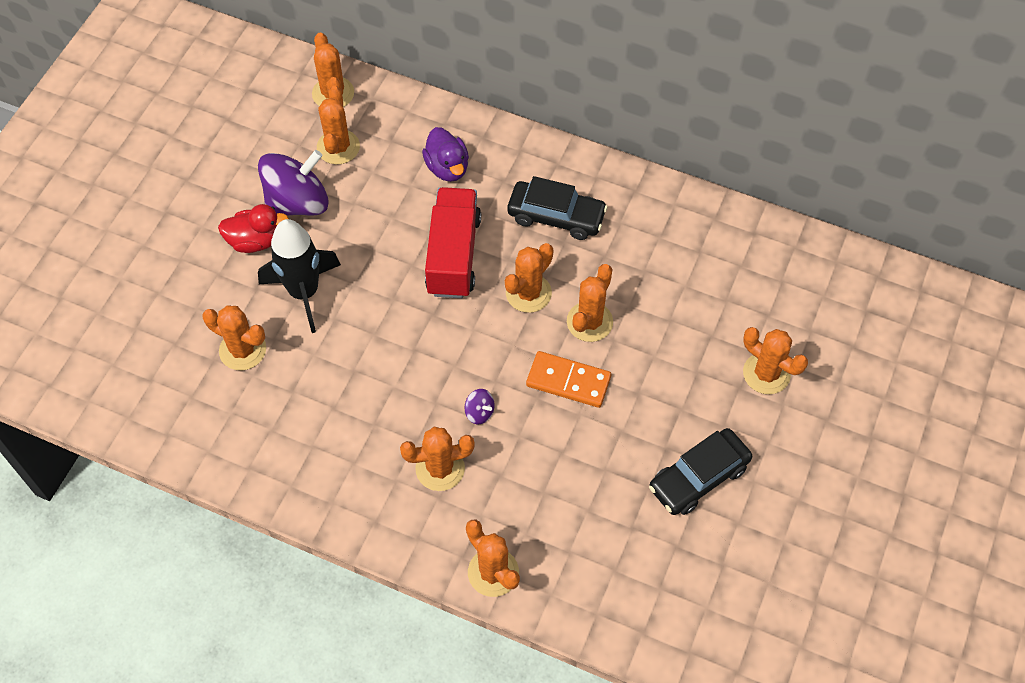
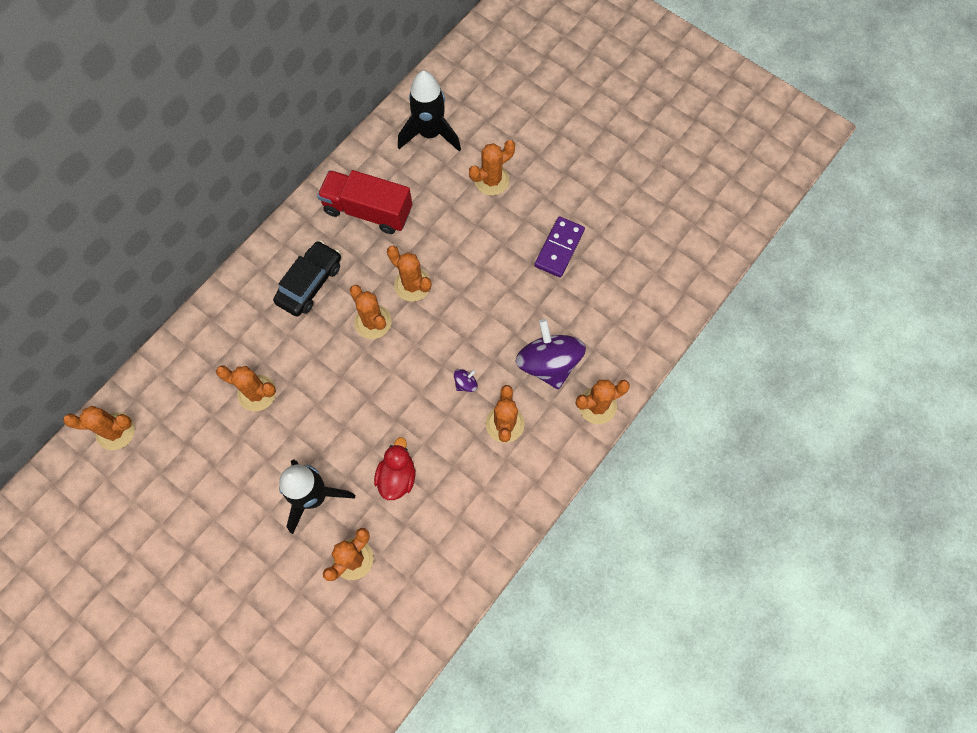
camera: 75 degrees left, 10 degrees up
(255, 241) = (247, 529): red duck -> red duck (397, 477)
(298, 202) = (221, 485): purple spinning top -> purple spinning top (548, 363)
(338, 147) = (176, 439): orange cactus -> orange cactus (257, 393)
(447, 168) = (232, 354): purple duck -> none
(453, 255) = (319, 369): red truck -> red truck (368, 210)
(568, 381) = (458, 313): orange domino -> none
(698, 477) = (559, 248): black car -> purple domino
(804, 287) = (430, 134): none -> black rocket

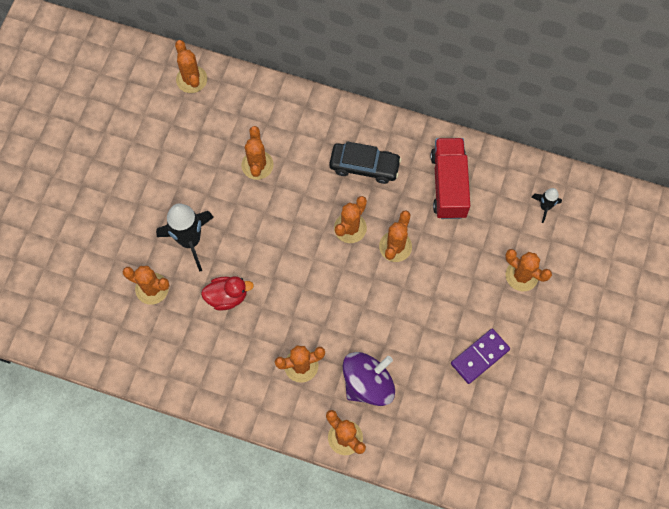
camera: 70 degrees right, 0 degrees up
(430, 134) = (545, 207): black rocket -> black rocket, size x0.51
(465, 383) = (324, 321): purple spinning top -> none
(559, 248) = (480, 357): purple domino -> purple domino turned 45 degrees counterclockwise

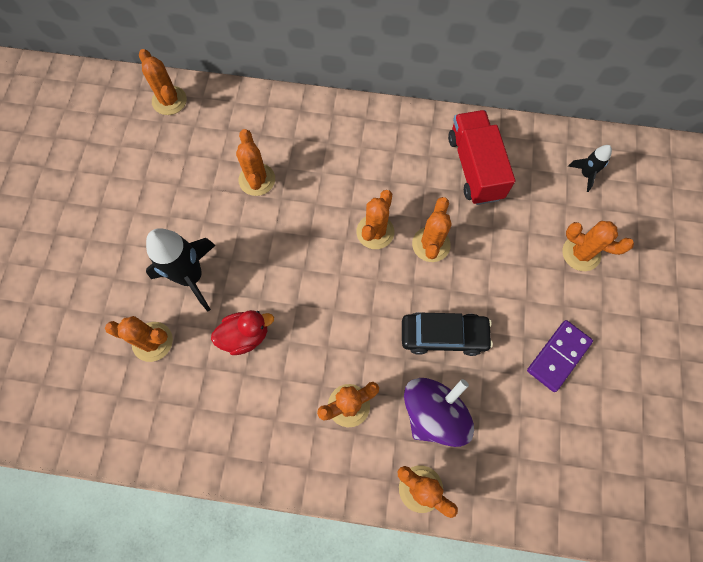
camera: 10 degrees left, 0 degrees up
(364, 166) = (377, 162): black car -> black car (443, 335)

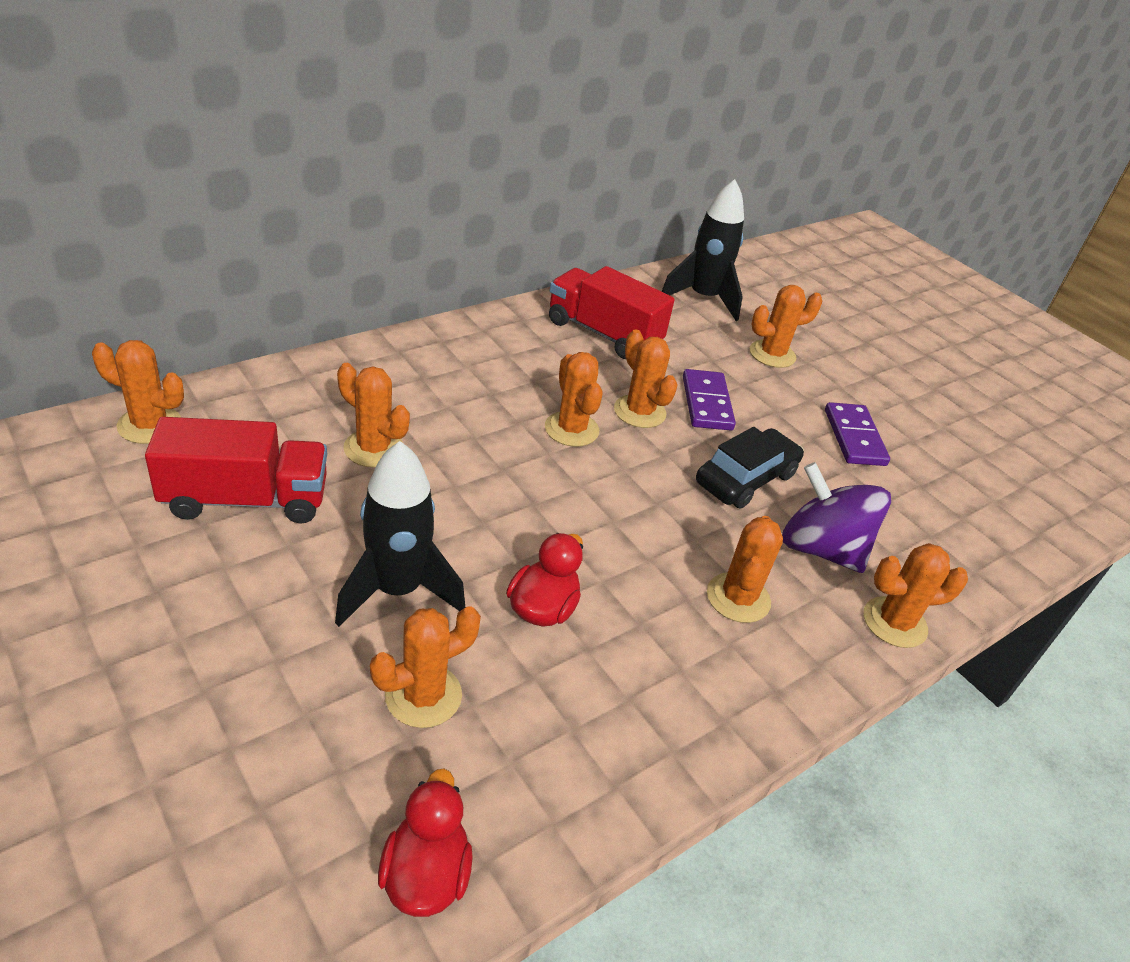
camera: 50 degrees left, 30 degrees down
(83, 422) = (426, 874): none -> red duck
(173, 176) = (246, 499): none -> red truck
(434, 413) = (821, 549): purple spinning top -> purple spinning top turned 45 degrees counterclockwise
(483, 264) = (706, 403): none -> purple domino
(585, 174) = (703, 298): black rocket -> black rocket, size x1.96

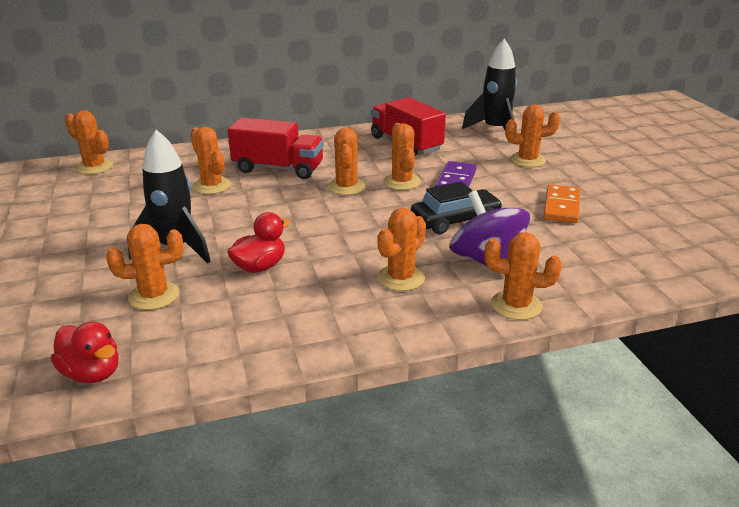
camera: 25 degrees right, 10 degrees down
(246, 499) = (121, 201): red truck -> red truck (278, 168)
(426, 874) = (92, 373): red duck -> red duck turned 105 degrees clockwise
(854, 437) = (561, 207): purple domino -> orange domino

